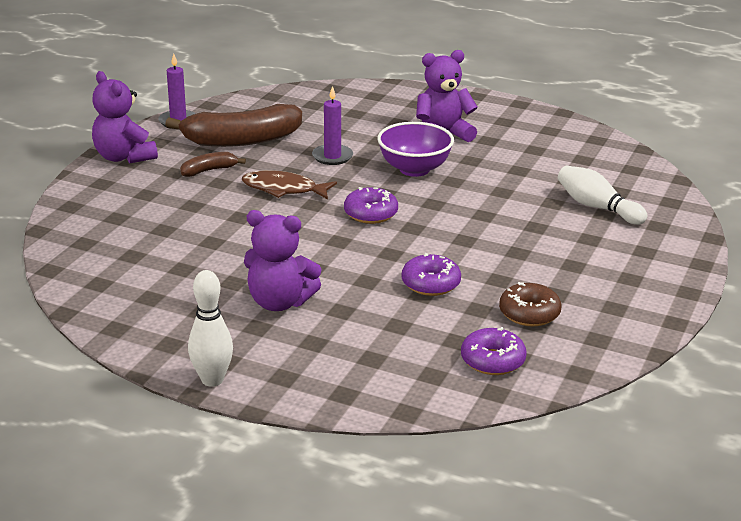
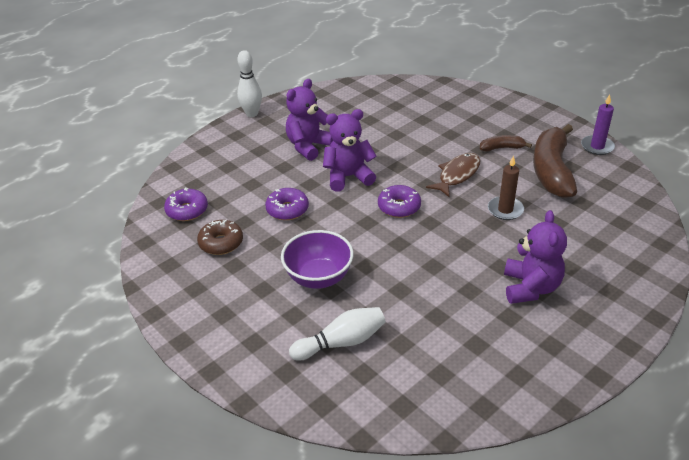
camera: 115 degrees right, 10 degrees up
(124, 157) = (537, 117): purple teddy bear -> purple teddy bear (348, 177)
(209, 170) = (502, 148): brown banana -> brown banana turned 90 degrees counterclockwise
(332, 157) = (505, 210): purple candle -> brown candle
(414, 169) = (464, 249): purple bowl -> purple bowl (318, 277)

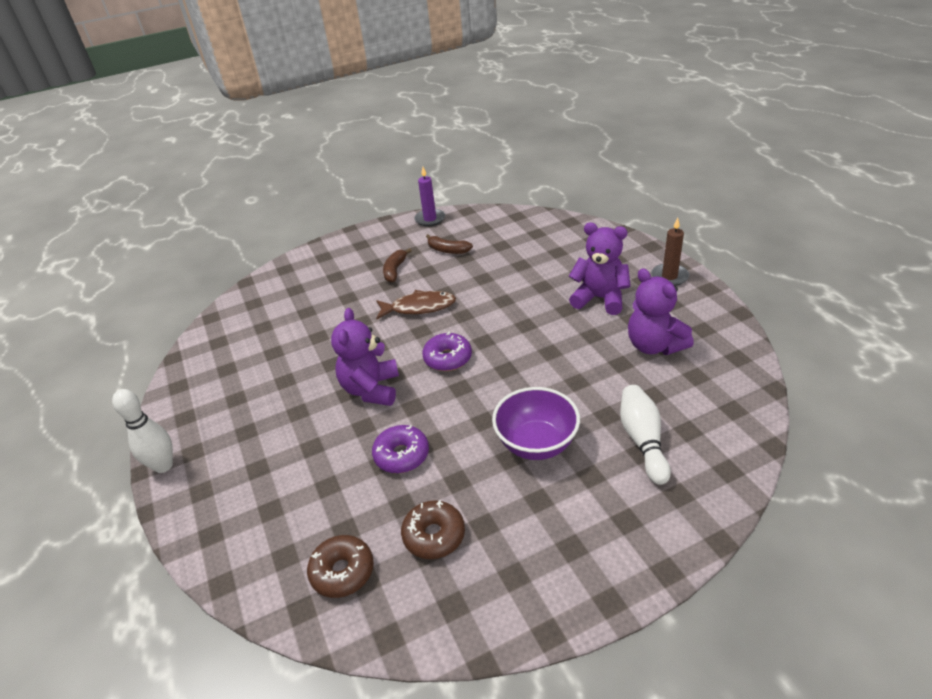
camera: 70 degrees left, 0 degrees up
(187, 210) = (342, 571): purple donut -> brown donut
(308, 146) = (286, 416): purple teddy bear -> purple teddy bear (654, 345)
(457, 175) = (419, 307): brown fish -> brown fish turned 120 degrees clockwise
(505, 210) = (489, 289): brown candle -> brown candle (669, 277)
(552, 170) = (448, 250): brown banana -> brown banana, size x0.47

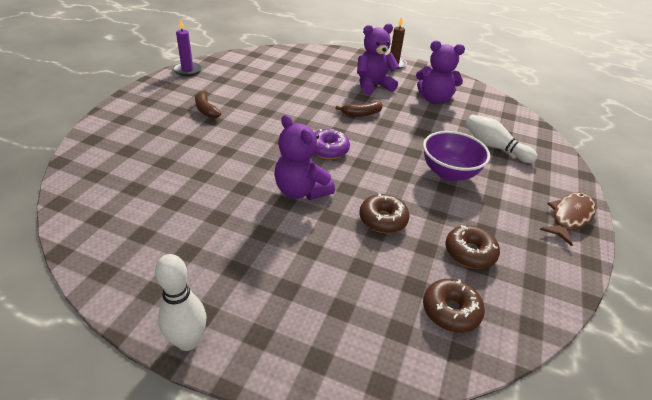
camera: 50 degrees left, 0 degrees up
(401, 455) = (383, 219): purple donut -> brown donut
(419, 307) = (261, 127): brown fish -> brown fish (569, 217)
(448, 250) = (231, 86): brown banana -> brown banana (361, 114)

